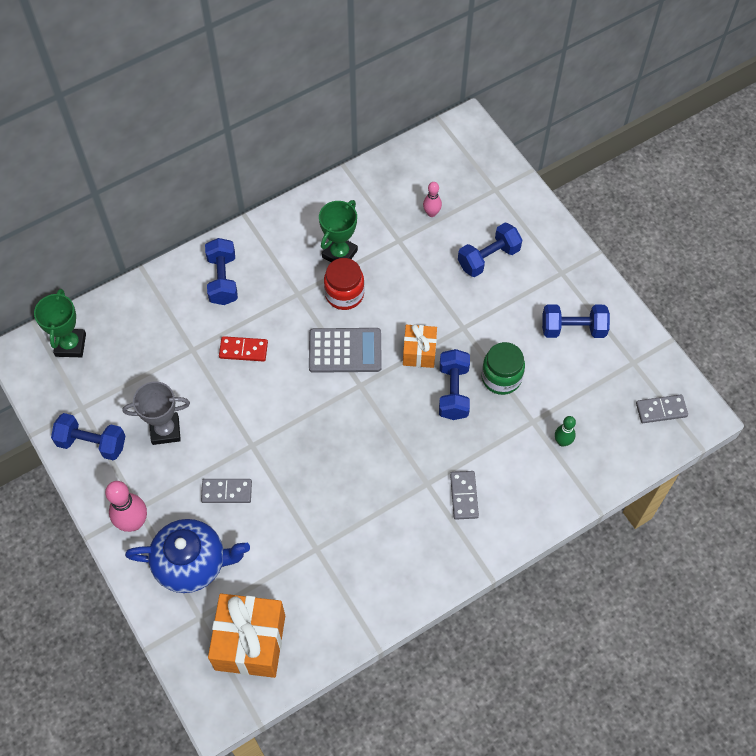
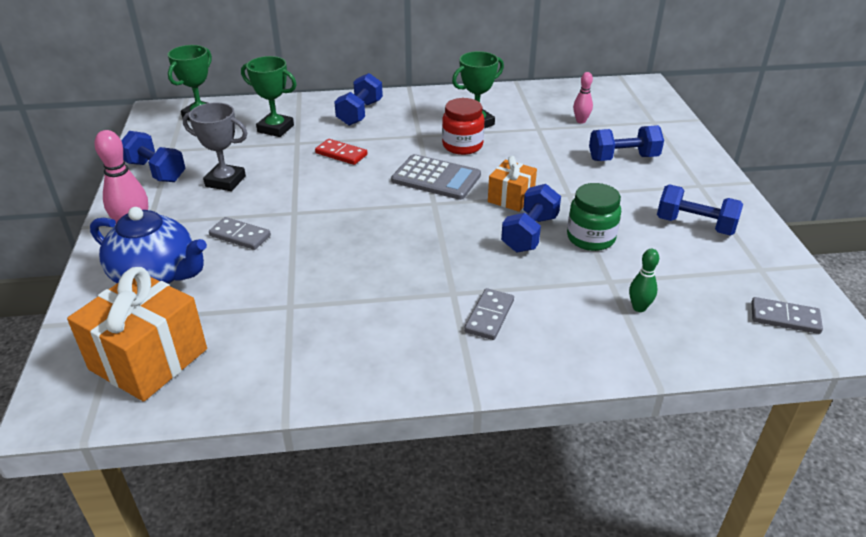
camera: 25 degrees right, 25 degrees down
(158, 336) = (275, 129): none -> green trophy

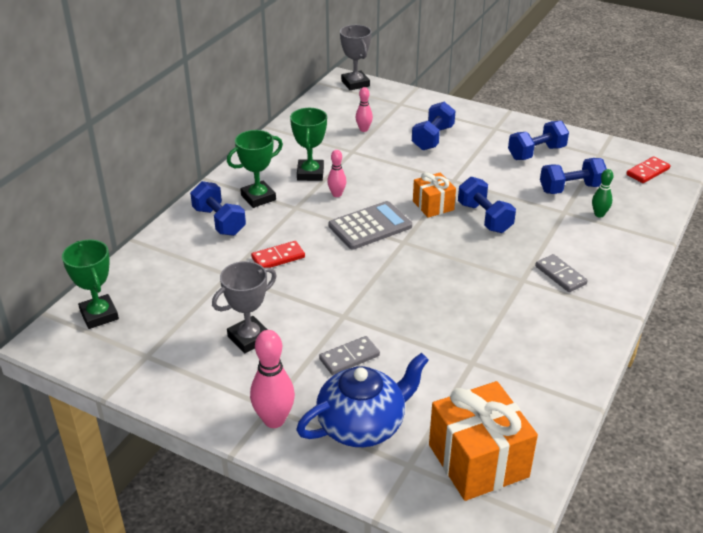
camera: 55 degrees left, 0 degrees up
(156, 171) = (179, 377): blue dumbbell -> blue dumbbell (571, 188)
(275, 129) = (187, 277): green trophy -> green trophy (258, 197)
(462, 146) = (337, 194): red jar -> pink bowling pin
(590, 238) = (513, 196): green jar -> none
(648, 90) = (355, 83): none -> grey trophy
(785, 318) = (647, 172): grey domino -> red domino

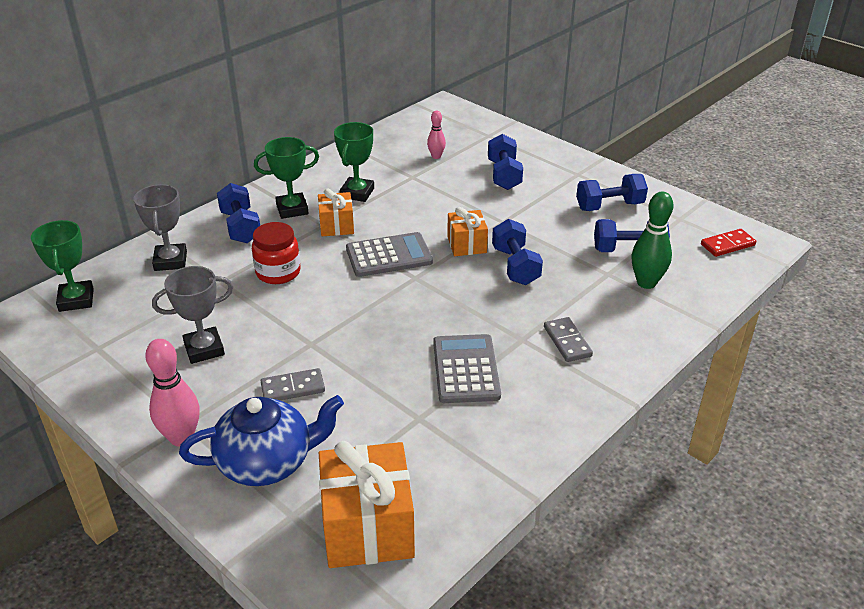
camera: 15 degrees right, 0 degrees up
(278, 257) = (278, 272): red domino -> red jar
(308, 206) = (336, 226): none -> orange gift
(337, 194) = (372, 218): pink bowling pin -> none
(355, 83) = (452, 109): grey trophy -> grey trophy (170, 261)
(433, 138) = (504, 175): blue dumbbell -> blue dumbbell turned 45 degrees counterclockwise
(489, 314) = (465, 369): none -> grey calculator
(599, 214) = (646, 283): green bowling pin -> green bowling pin, size x1.73

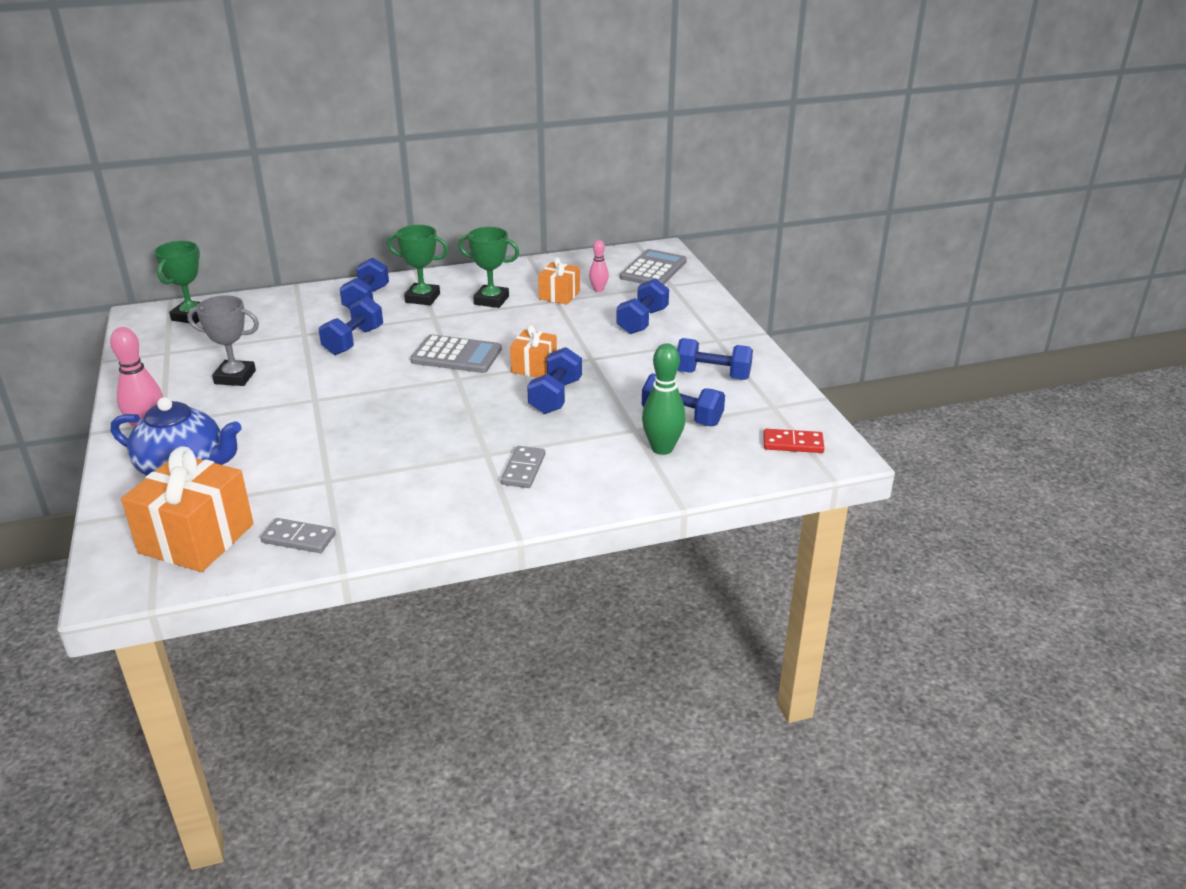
camera: 30 degrees right, 5 degrees down
(170, 261) = (286, 309): grey trophy -> none
(278, 272) = (354, 341): red jar -> blue dumbbell
(293, 388) = (263, 425): grey domino -> grey domino (298, 538)
(336, 226) = (442, 320): orange gift -> orange gift (559, 295)
(357, 193) = (491, 300): green trophy -> green trophy turned 60 degrees clockwise
(465, 369) = (409, 459): grey calculator -> grey calculator (653, 269)

